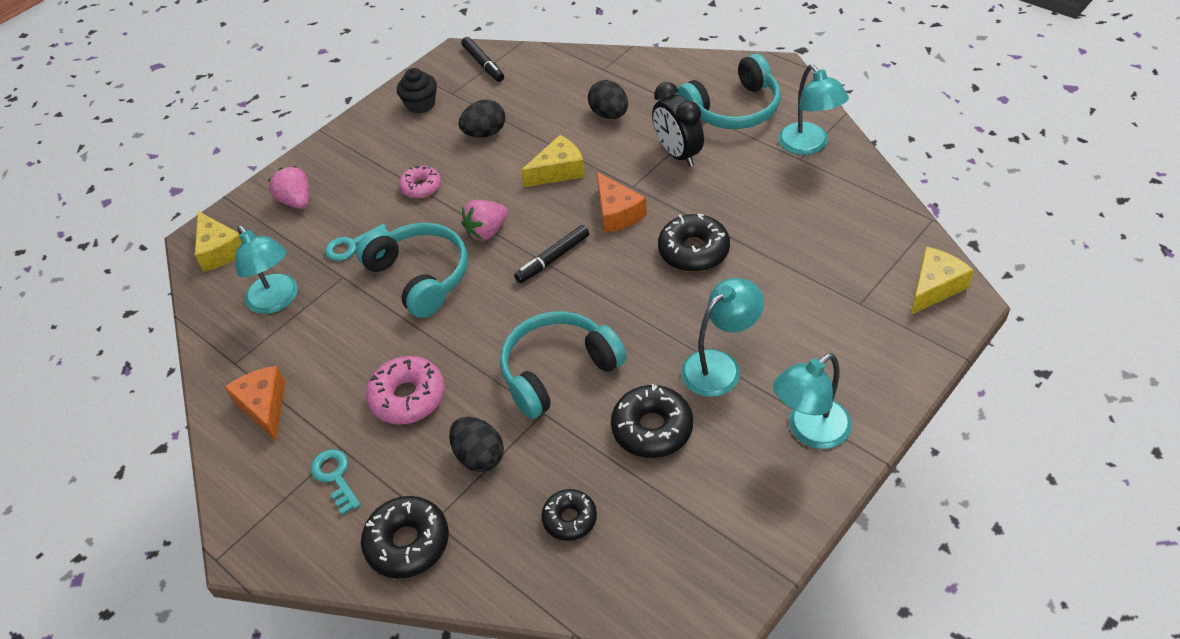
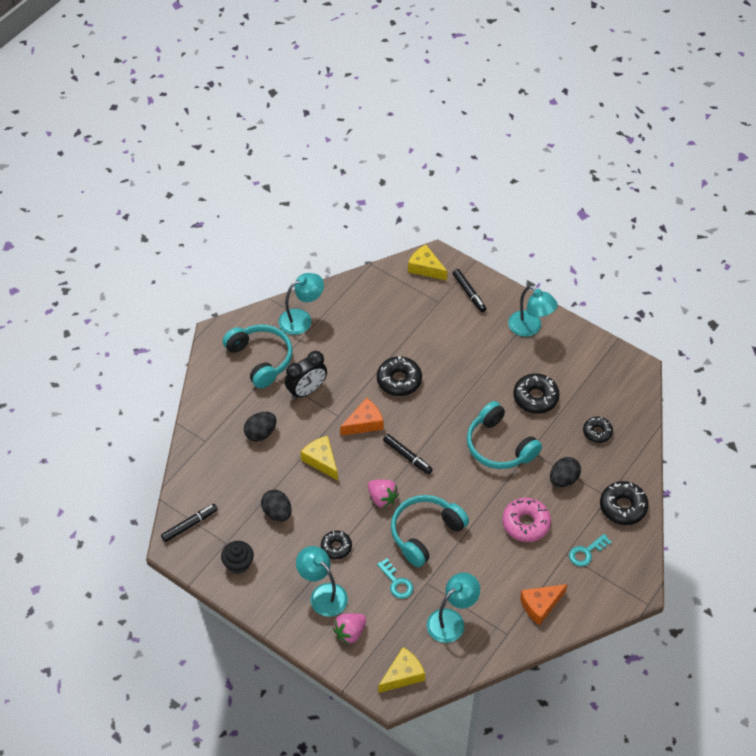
camera: 100 degrees left, 5 degrees up
(421, 187) = (336, 547): pink donut -> black donut
(720, 366) = (489, 367): turquoise lamp -> turquoise lamp (323, 594)
(884, 345) = (469, 293): none -> black marker

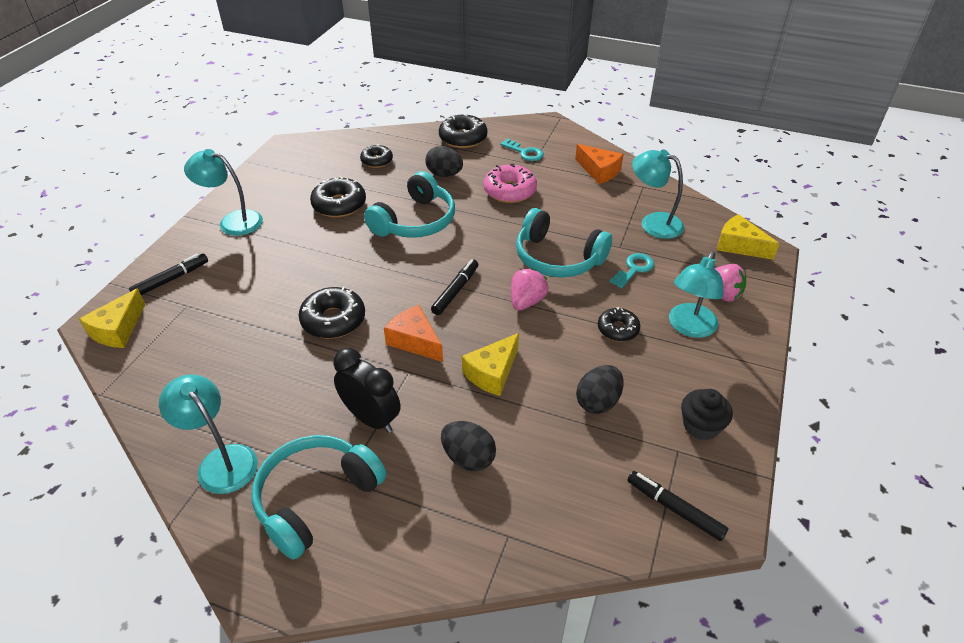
camera: 105 degrees left, 10 degrees down
(530, 328) = (233, 221): turquoise lamp -> turquoise lamp turned 105 degrees counterclockwise

